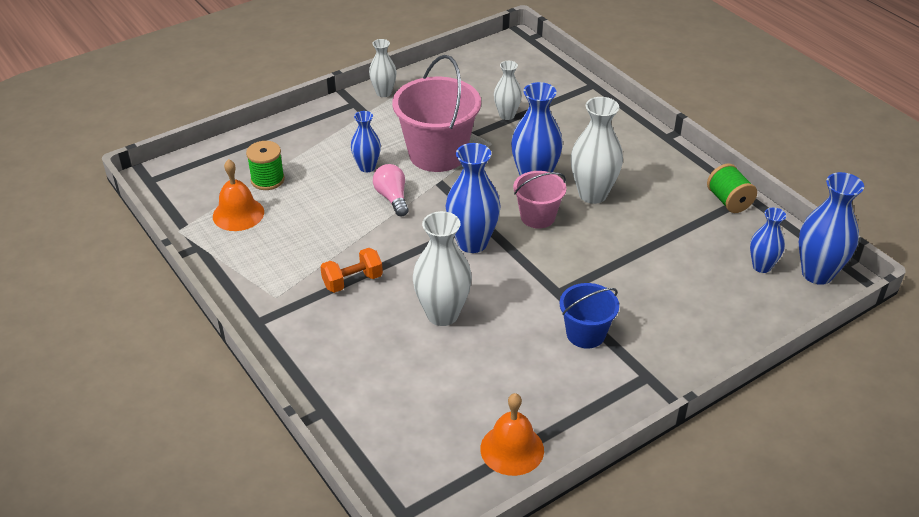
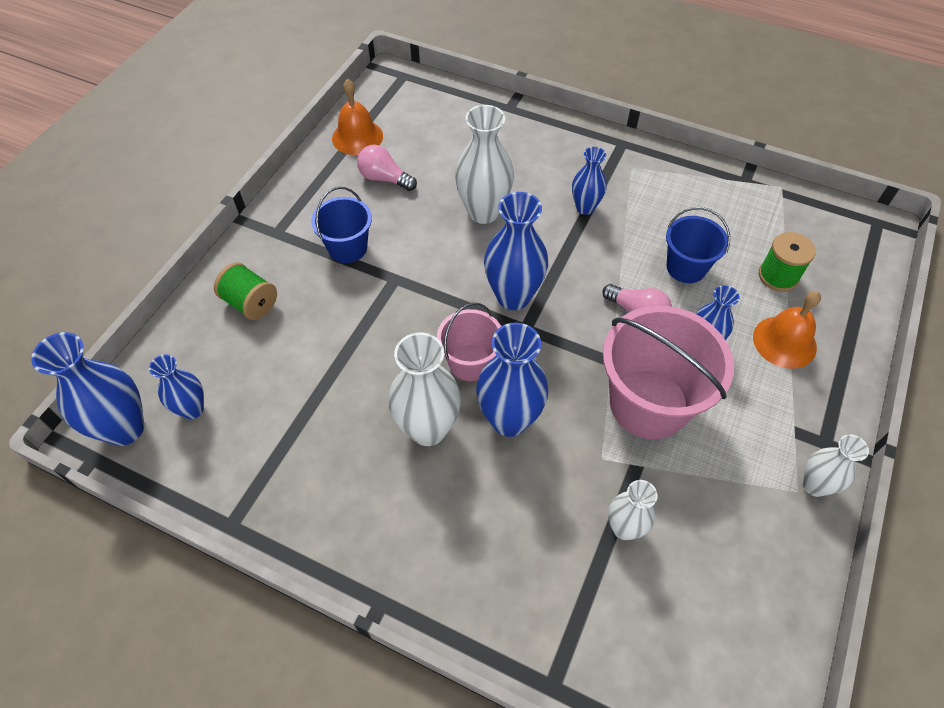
camera: 150 degrees right, 15 degrees up
(238, 214) = (755, 226): orange bell -> orange bell (784, 342)
(324, 210) = (686, 267): none -> blue bucket
(352, 281) = (585, 207): orange dumbbell -> blue vase
(512, 386) = (384, 178): none -> pink light bulb
(729, 201) = (254, 503): green spool -> green spool (251, 303)

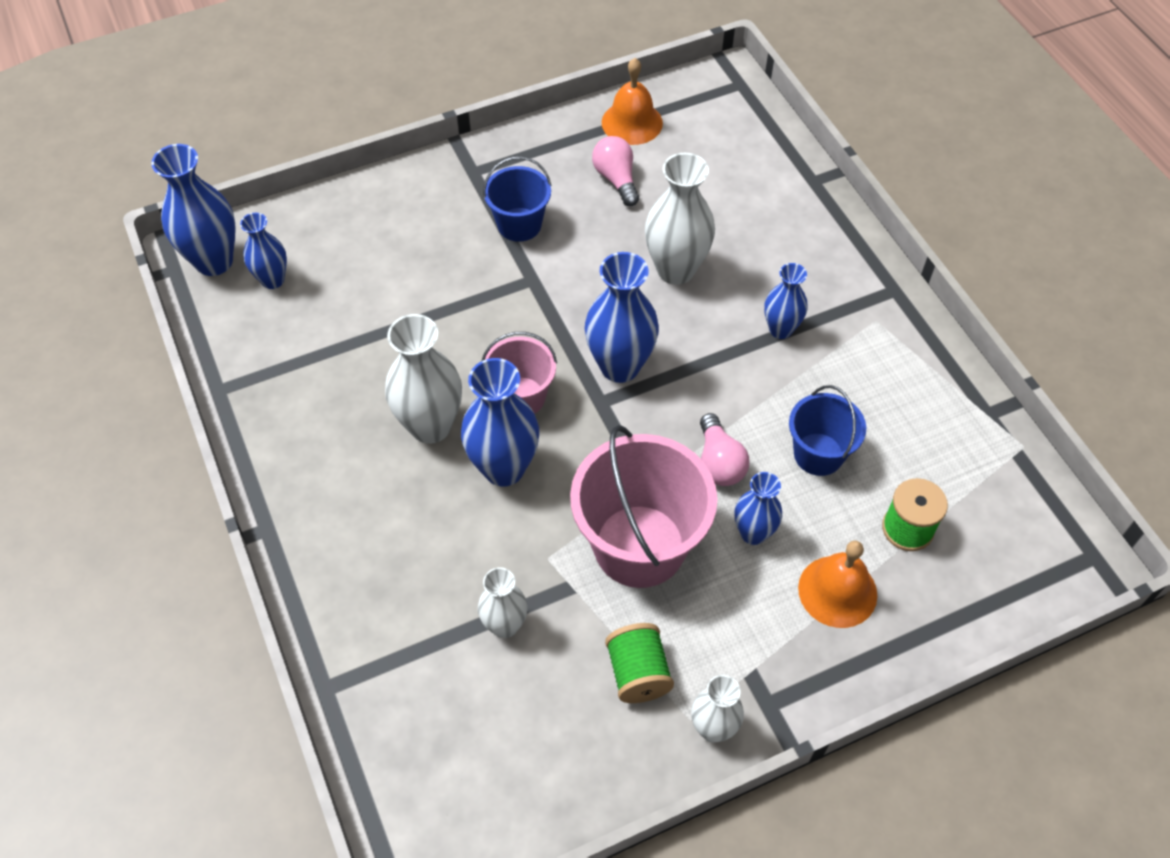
camera: 40 degrees right, 0 degrees up
(251, 303) = (394, 221): green spool -> green spool (638, 673)

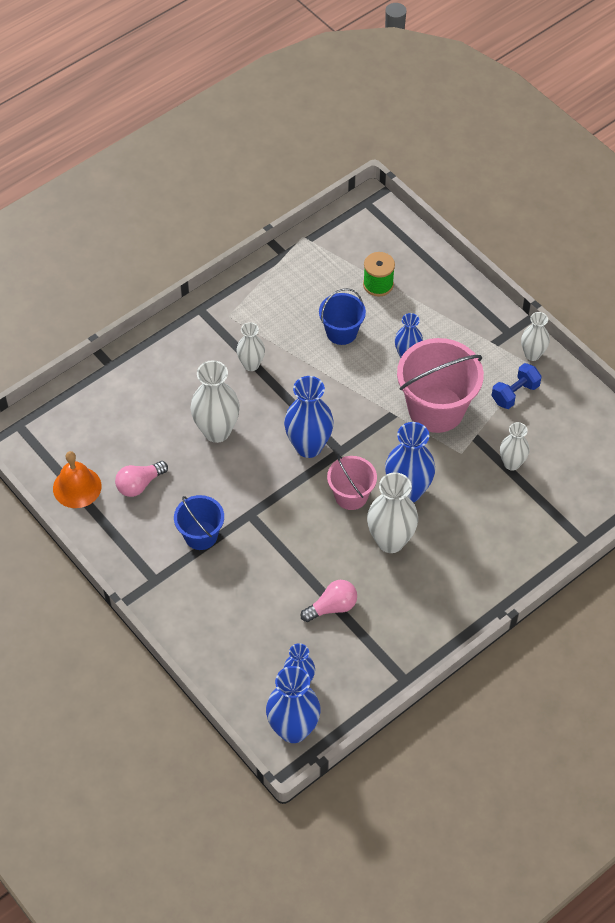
camera: 105 degrees left, 0 degrees up
(638, 673) = (515, 393): green spool -> blue dumbbell
(719, 462) = (364, 380): pink light bulb -> pink light bulb (332, 607)
(780, 329) = (251, 365): blue vase -> white vase
(837, 591) = (430, 311): orange bell -> none

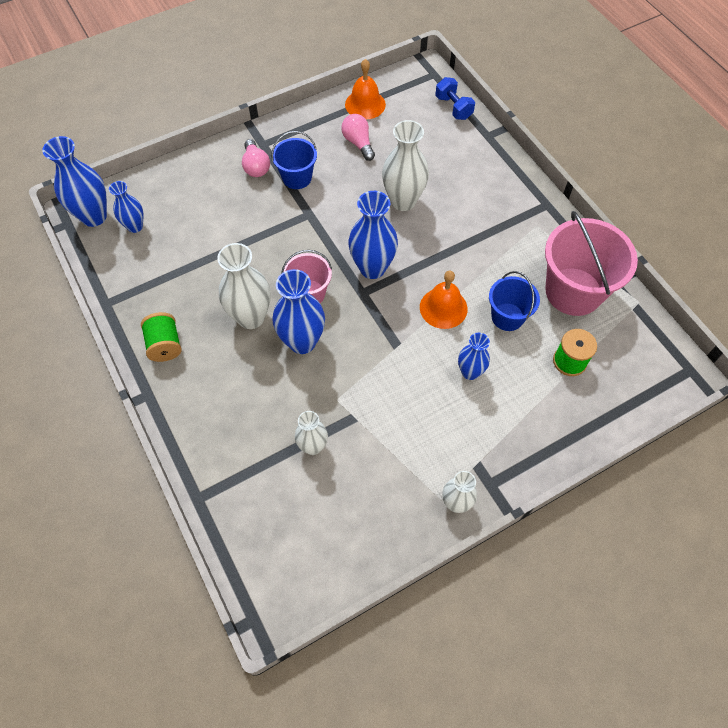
camera: 100 degrees right, 5 degrees up
(251, 365) = (475, 236): white vase -> none
(332, 607) = (197, 260): pink light bulb -> pink light bulb (256, 166)
(343, 382) = (443, 308): none -> orange bell
(436, 409) = (396, 386): pink bucket -> pink bucket (573, 291)
(440, 610) = (165, 345): none -> green spool
(515, 393) = (403, 471): blue dumbbell -> blue dumbbell (453, 108)

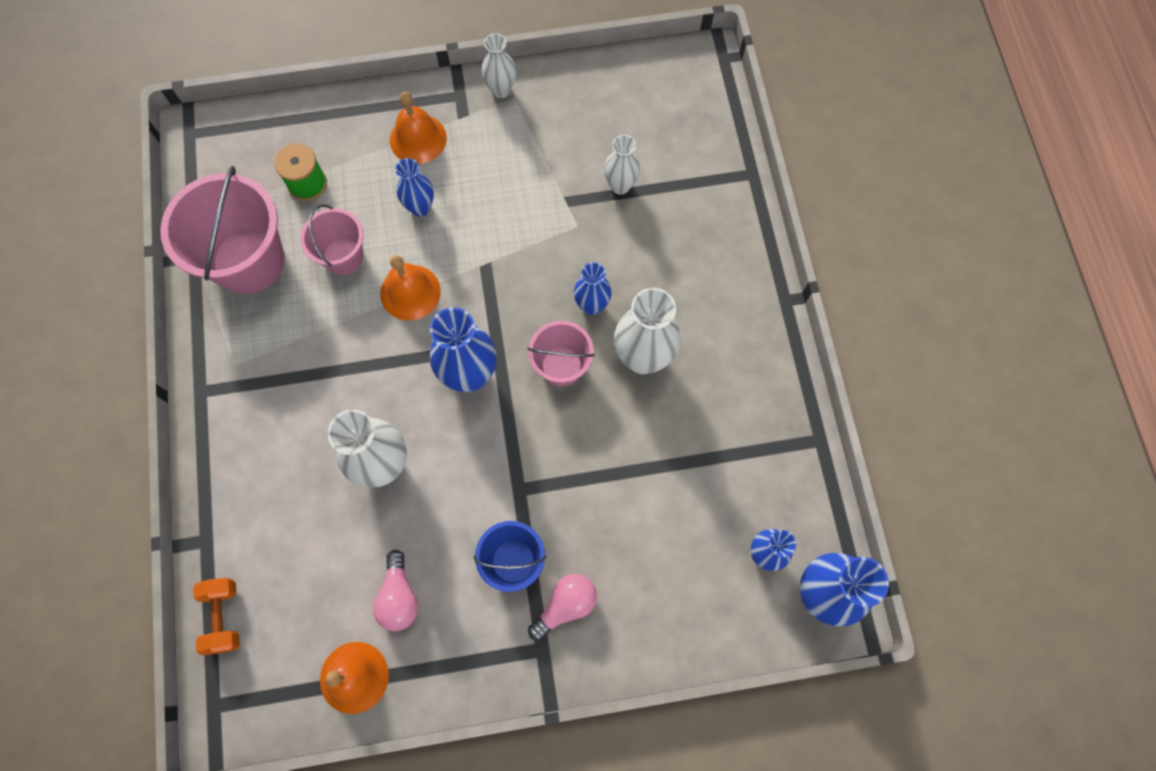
camera: 160 degrees left, 10 degrees up
(165, 345) = (755, 356): green spool -> none
(256, 166) = (566, 605): pink light bulb -> pink light bulb turned 45 degrees clockwise
(302, 342) = (592, 305): blue vase -> blue vase, size x0.60
(453, 108) = (224, 617): blue dumbbell -> orange dumbbell
(504, 430) = (418, 139): none -> orange bell
(507, 317) = (343, 256): blue bucket -> pink bucket

